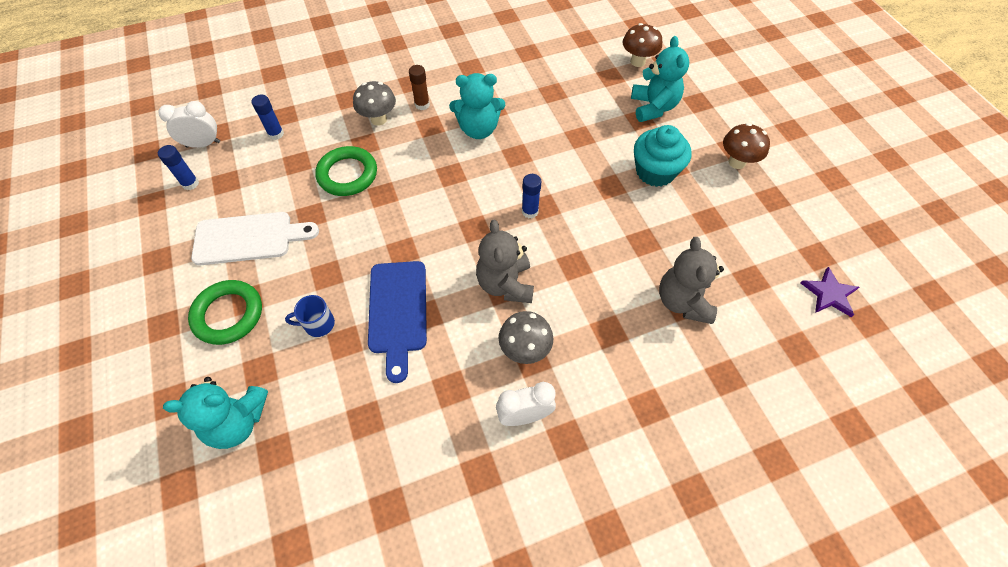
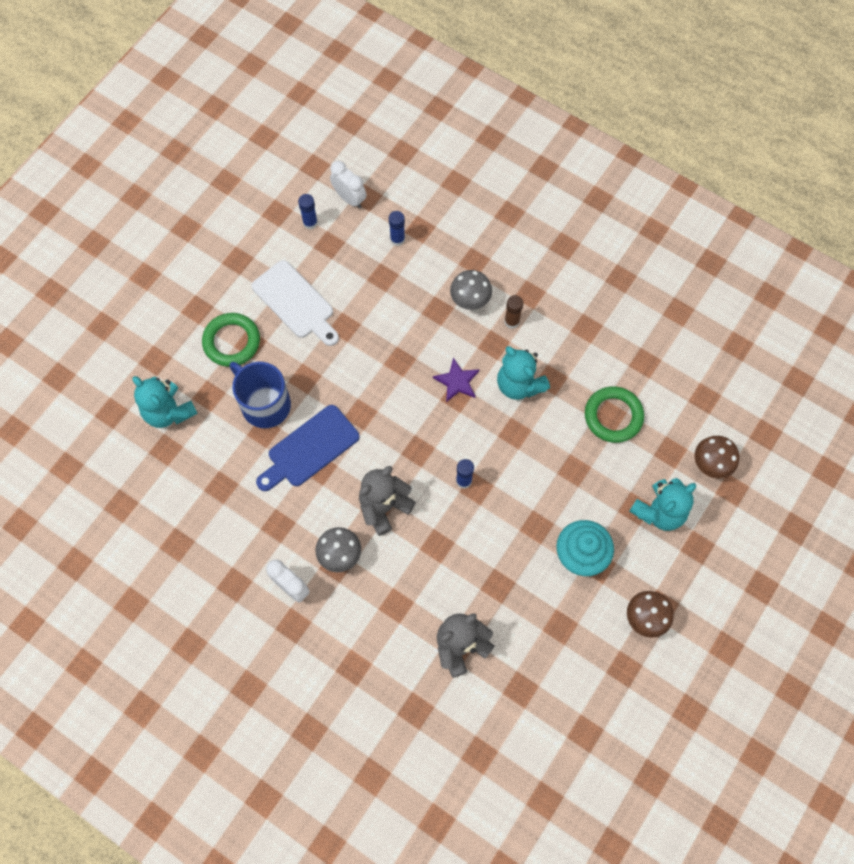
camera: 55 degrees right, 10 degrees up
(318, 324) = (264, 404): blue mug -> blue mug, size x1.97
(347, 174) = (399, 322): green ring -> green ring (613, 416)
(829, 294) = (550, 759): purple star -> purple star (457, 381)

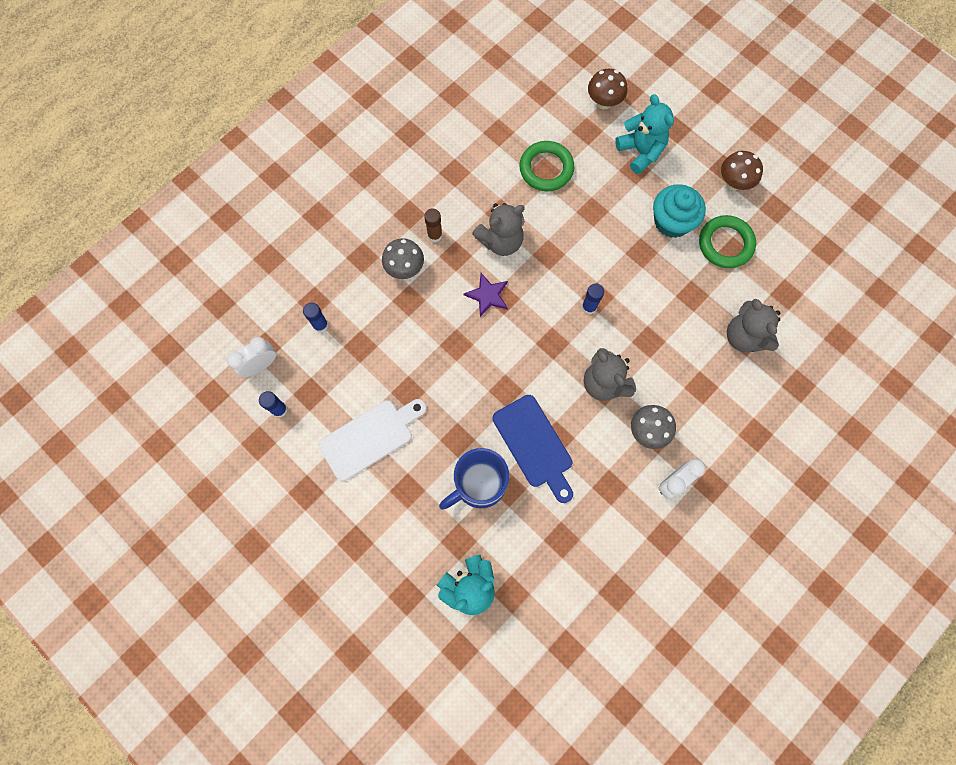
camera: 80 degrees left, 5 degrees up
(232, 342) = (401, 510): green ring -> green ring (725, 244)
(519, 384) = (501, 241): turquoise teddy bear -> grey teddy bear

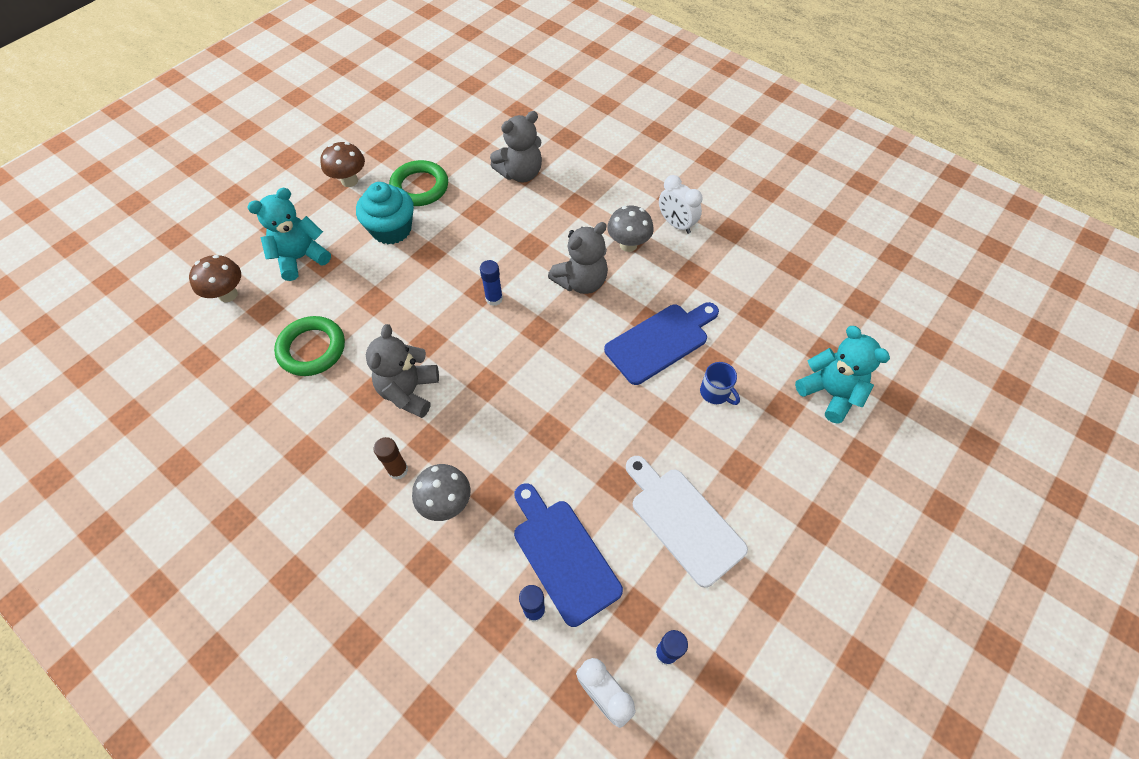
camera: 95 degrees left, 15 degrees down
(356, 347) = (563, 555): none -> blue cutting board
(479, 484) = (715, 392): blue mug -> blue mug, size x0.51
(487, 295) = (482, 401): purple star -> none
(501, 241) = (409, 391): grey teddy bear -> grey teddy bear turned 135 degrees counterclockwise

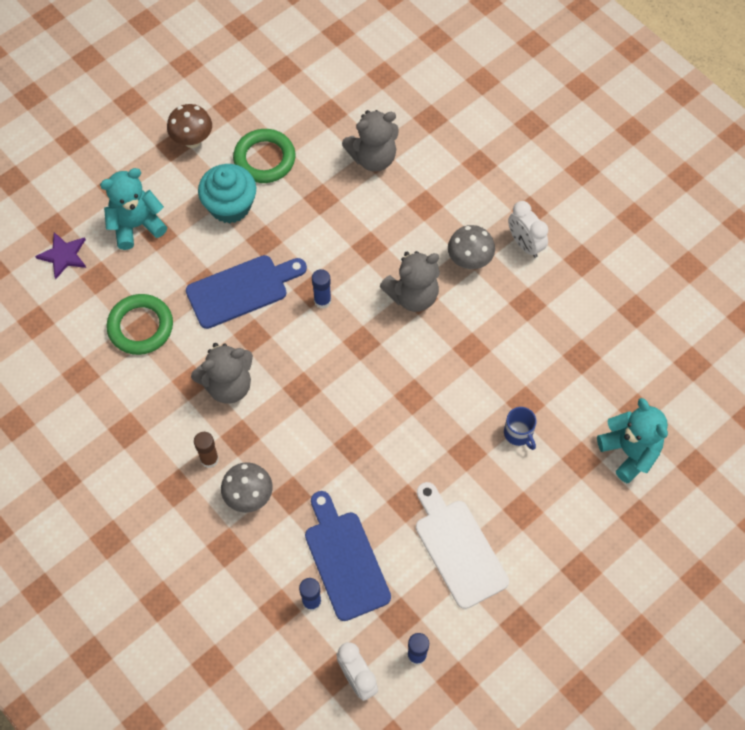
camera: 10 degrees right, 5 degrees up
(228, 294) = (63, 255): brown mushroom -> purple star
(409, 391) = (228, 385): grey teddy bear -> grey teddy bear turned 135 degrees counterclockwise
(660, 341) = (478, 372): blue cutting board -> blue cutting board (242, 290)

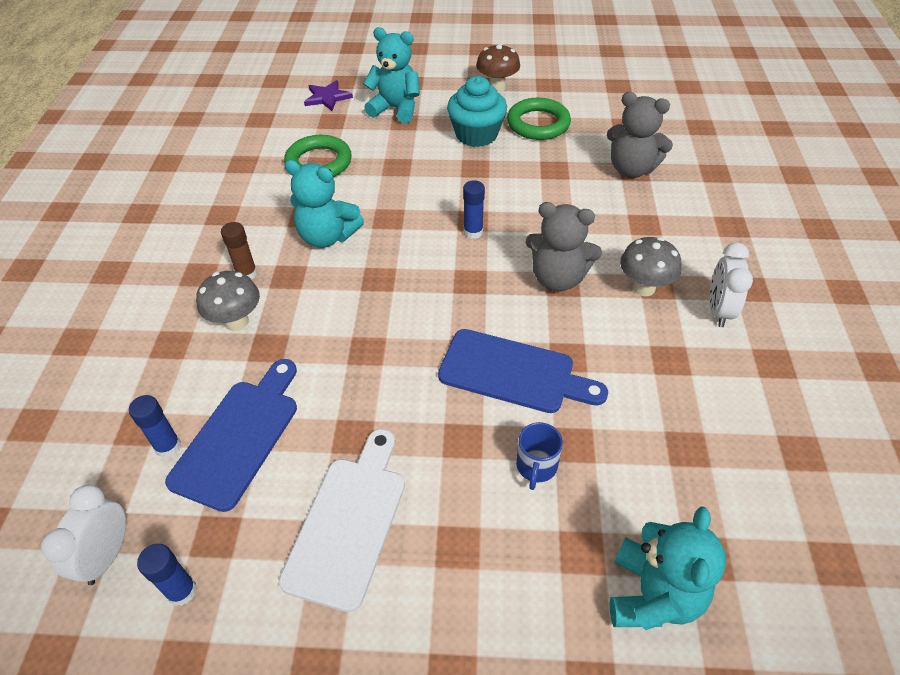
camera: 45 degrees right, 15 degrees down
(228, 385) = (327, 236): grey teddy bear -> turquoise teddy bear
(242, 290) = (419, 186): blue cutting board -> blue cutting board (513, 372)

